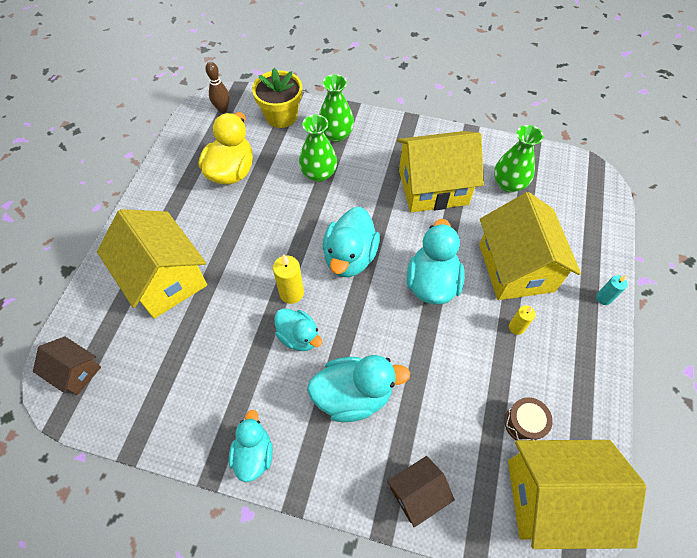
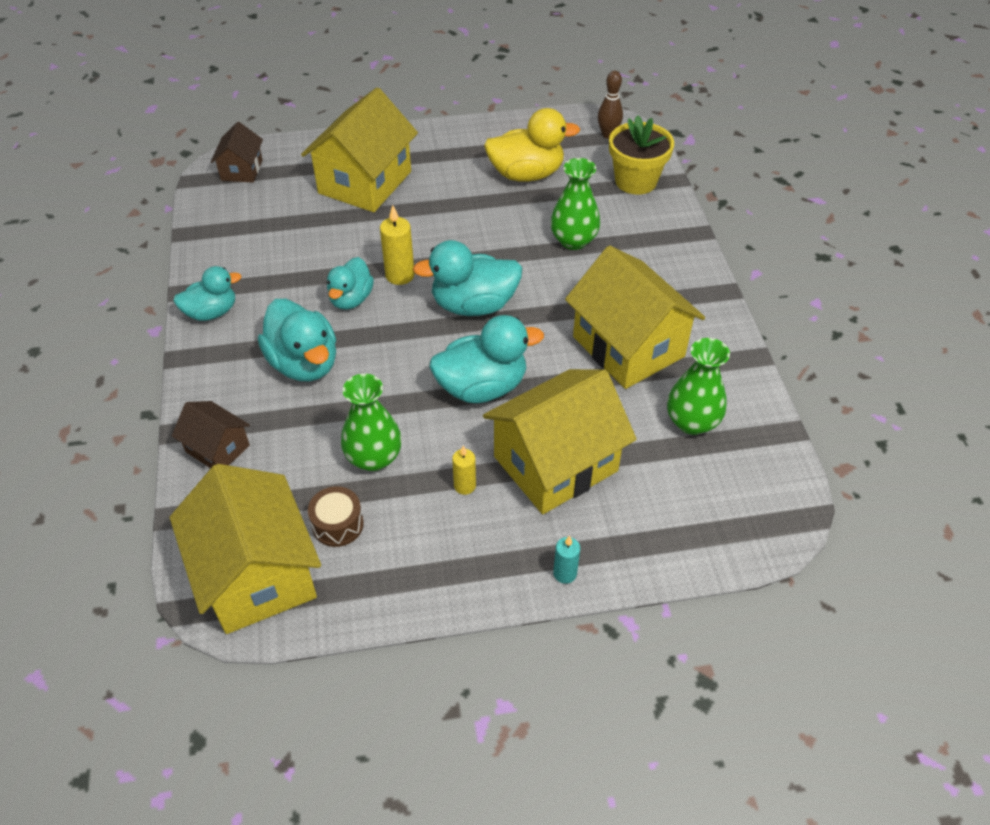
camera: 65 degrees right, 10 degrees down
(336, 134) = (644, 234): green vase -> green vase (374, 457)

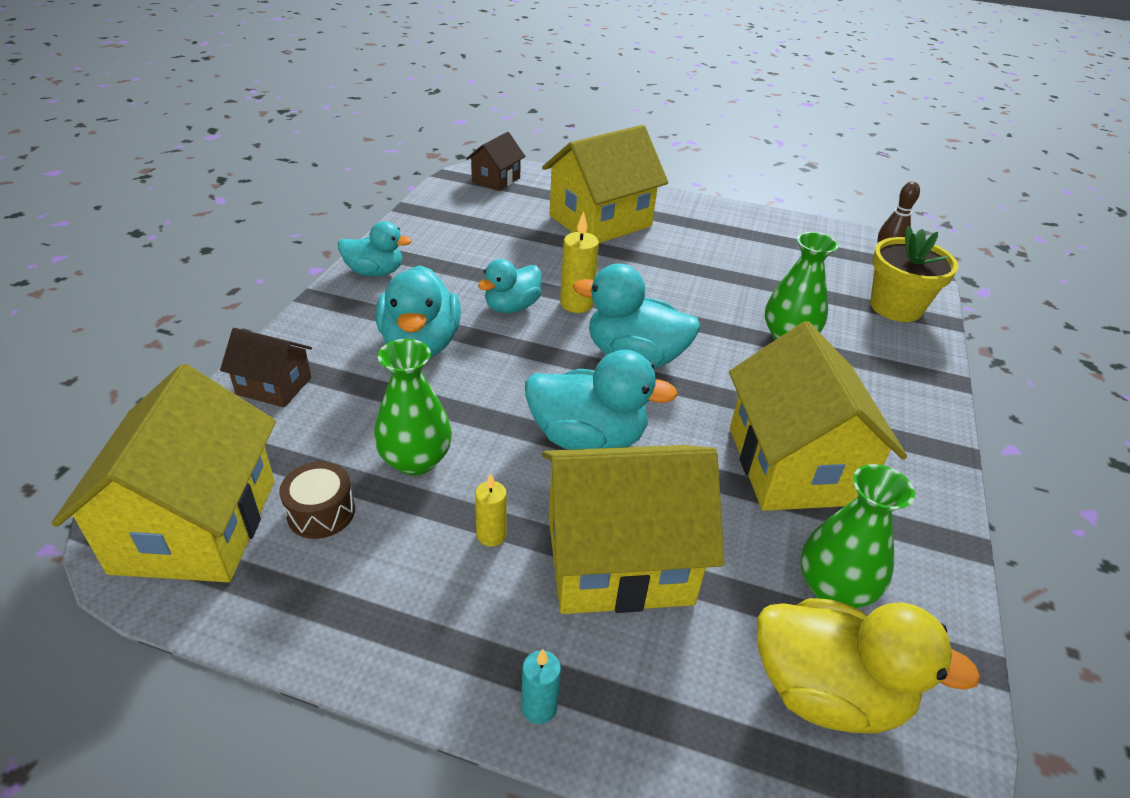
camera: 25 degrees right, 10 degrees down
(217, 448) = (274, 386): brown house -> brown house turned 45 degrees counterclockwise
(526, 174) = (771, 264): yellow duck -> yellow duck (827, 692)

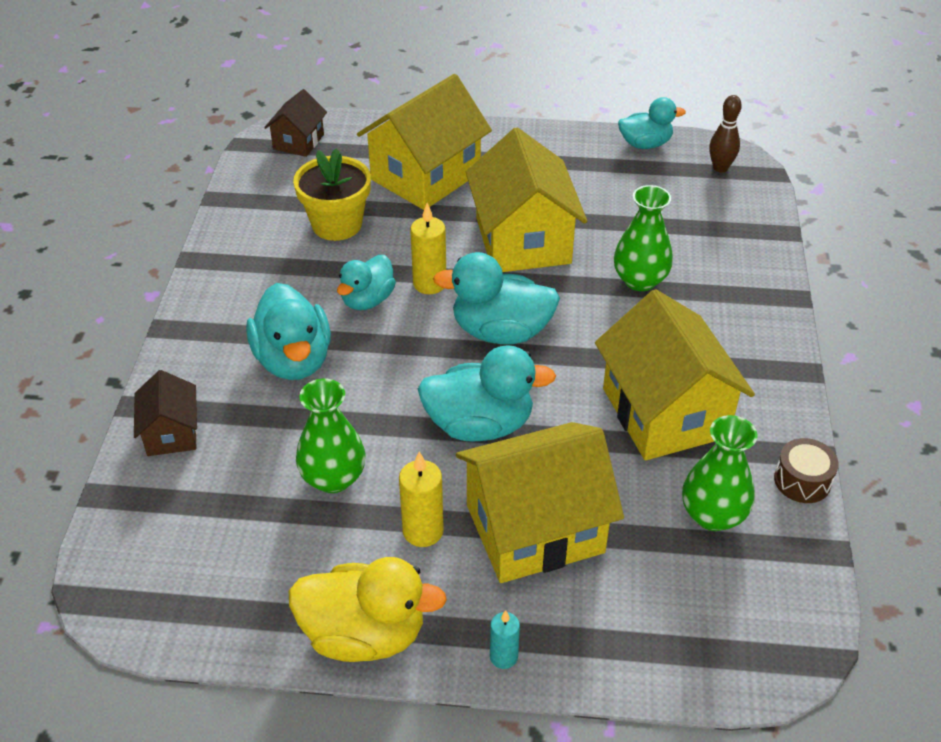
camera: 10 degrees left, 5 degrees up
(196, 525) = (165, 577): yellow house -> yellow house (523, 240)
(274, 386) = (171, 433): brown house -> brown house turned 75 degrees clockwise
(321, 512) = (269, 543): brown drum -> brown drum (802, 481)
(375, 272) = (215, 286): turquoise duck -> turquoise duck (645, 144)
(491, 535) = (423, 531): yellow candle -> yellow candle, size x1.58
(827, 692) = (718, 597): yellow duck -> yellow duck (364, 634)
(895, 307) = (736, 225): yellow flower pot -> yellow flower pot (337, 224)

